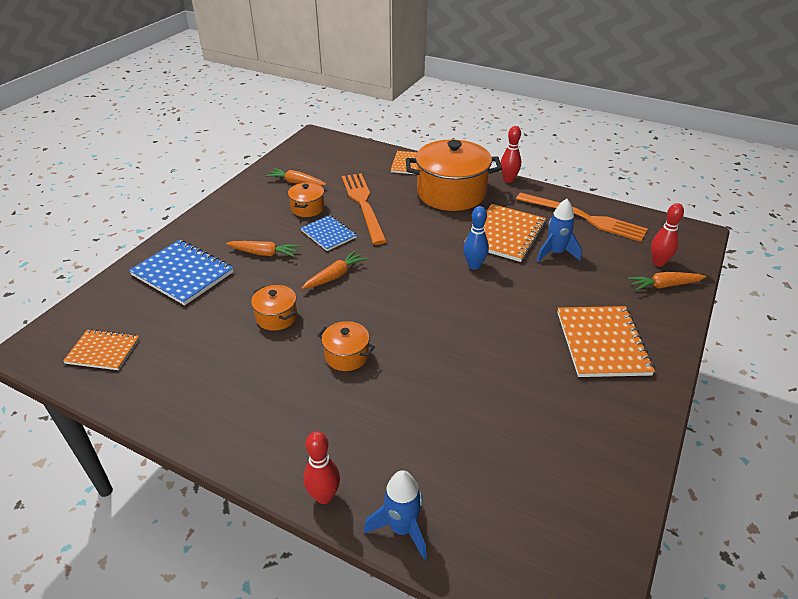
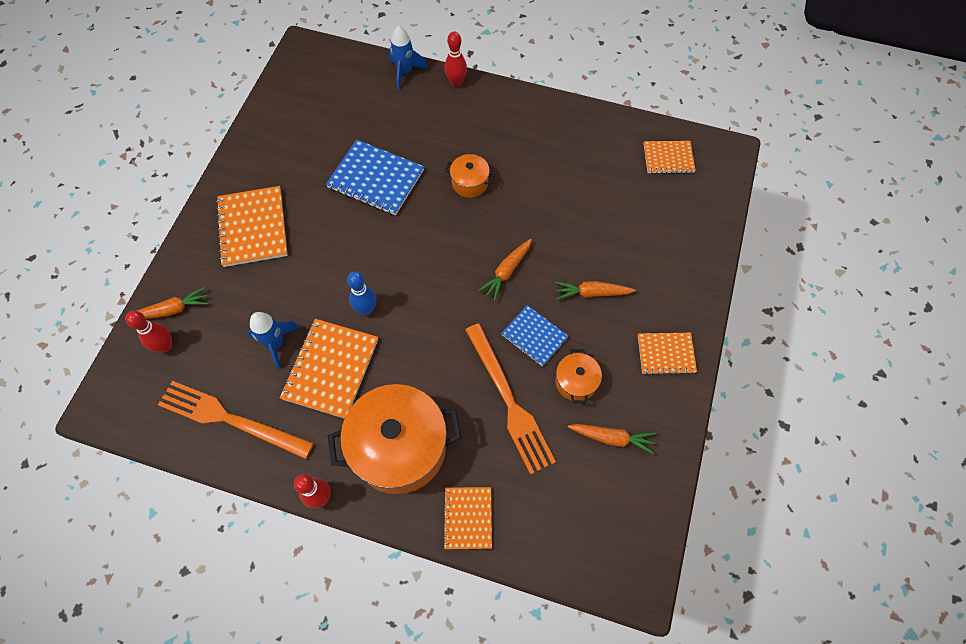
camera: 170 degrees right, 25 degrees up
(182, 273) = (658, 251): blue notebook -> blue notebook (376, 179)
(227, 214) = (666, 354): none -> orange notebook
(276, 317) = (543, 213): orange pot -> none

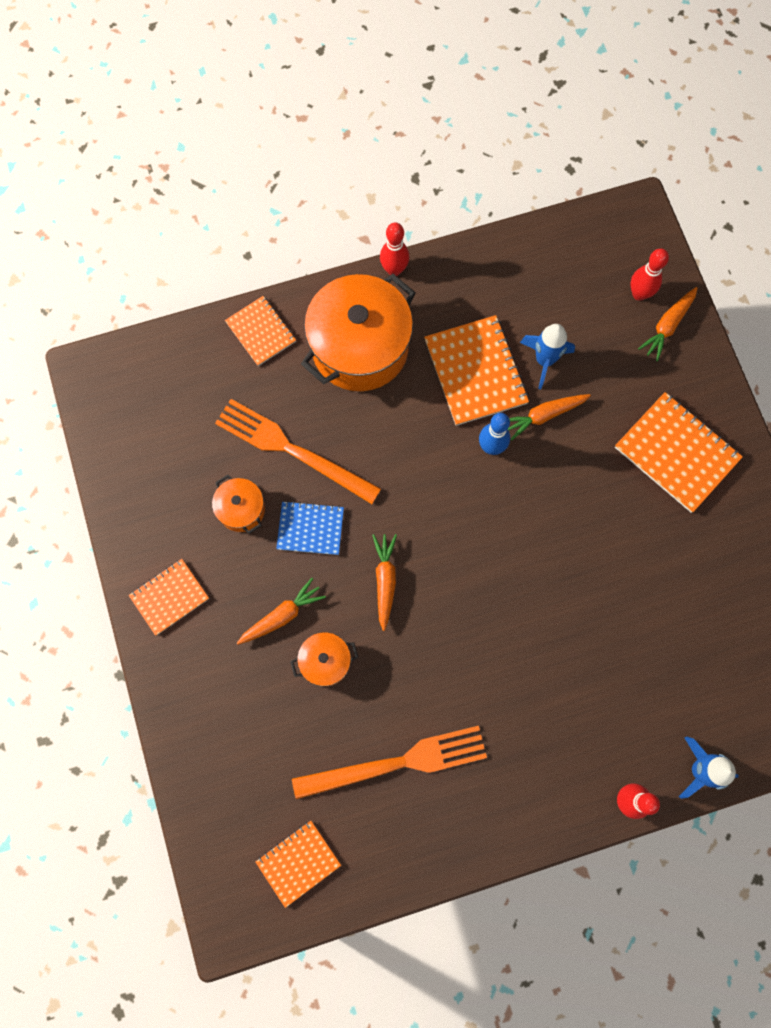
camera: 145 degrees right, 10 degrees up
(230, 419) = (523, 276): orange fork -> orange fork (397, 763)
(376, 179) = (605, 596): blue notebook -> none
(470, 183) = (501, 662): orange pot -> orange pot (325, 661)
(612, 438) = (176, 478): orange carrot -> orange carrot (543, 416)

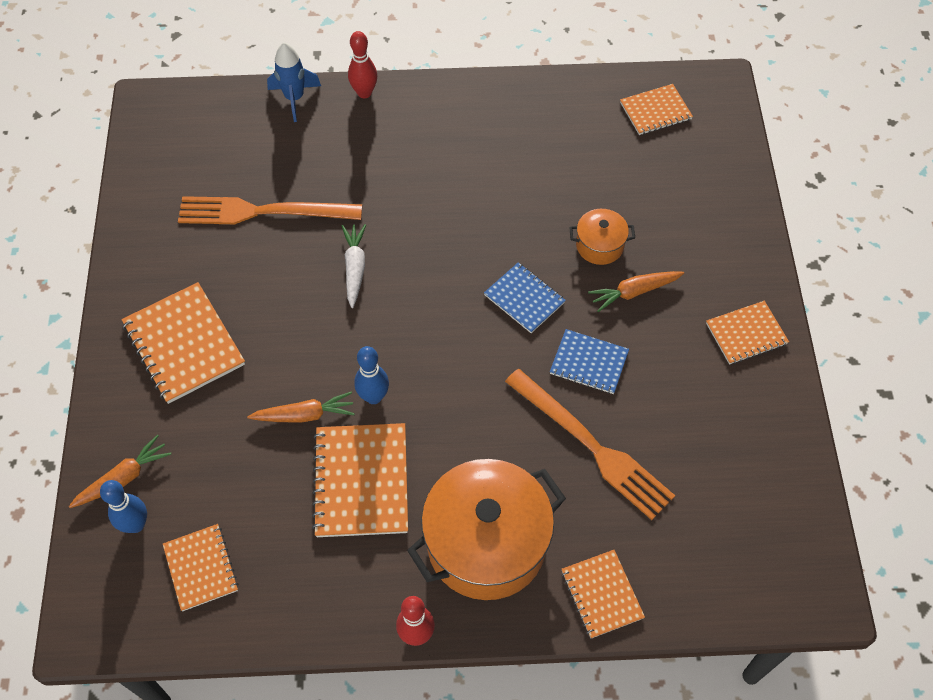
camera: 165 degrees left, 15 degrees down
(241, 509) = (659, 399): orange pot -> none
(385, 580) = (524, 299): orange carrot -> blue notebook
(397, 763) = (553, 157): orange fork -> orange fork (263, 212)
(544, 360) = (279, 474): blue rocket -> none
(555, 572) = (354, 268): none -> white carrot
(573, 275) = (201, 568): none -> orange notebook
(639, 294) = (136, 524): red bowling pin -> blue bowling pin

